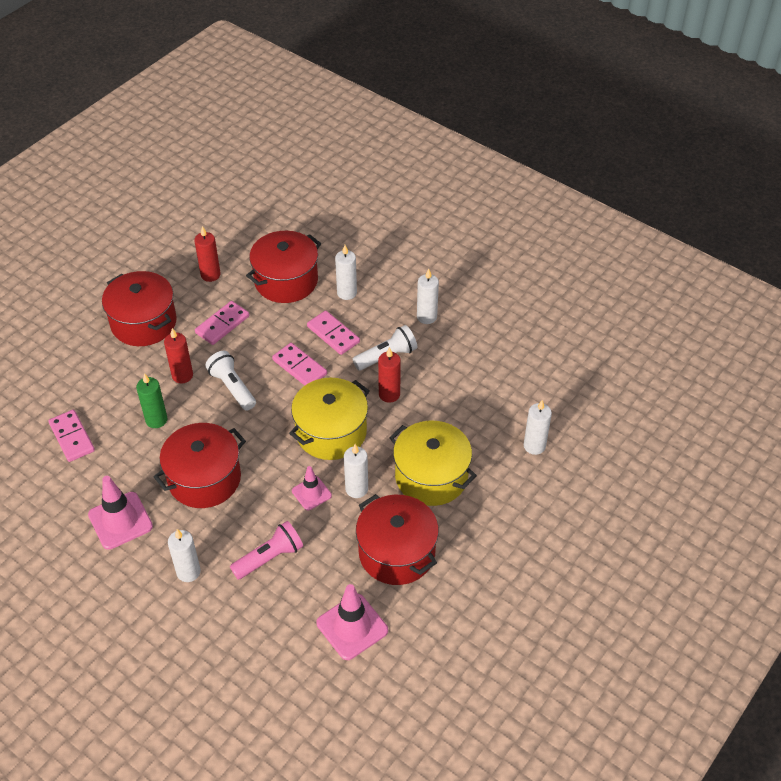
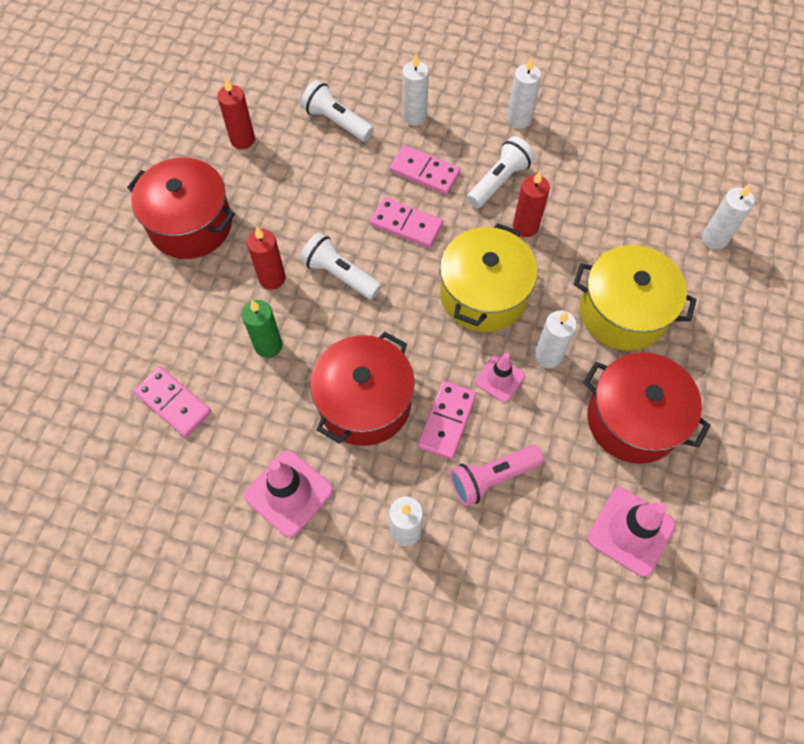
camera: 20 degrees left, 15 degrees up
(222, 324) = (288, 198): pink domino -> pink domino (447, 421)
(269, 557) = (492, 478): pink flashlight -> pink flashlight turned 150 degrees counterclockwise
(286, 281) = (336, 121): red pot -> white flashlight

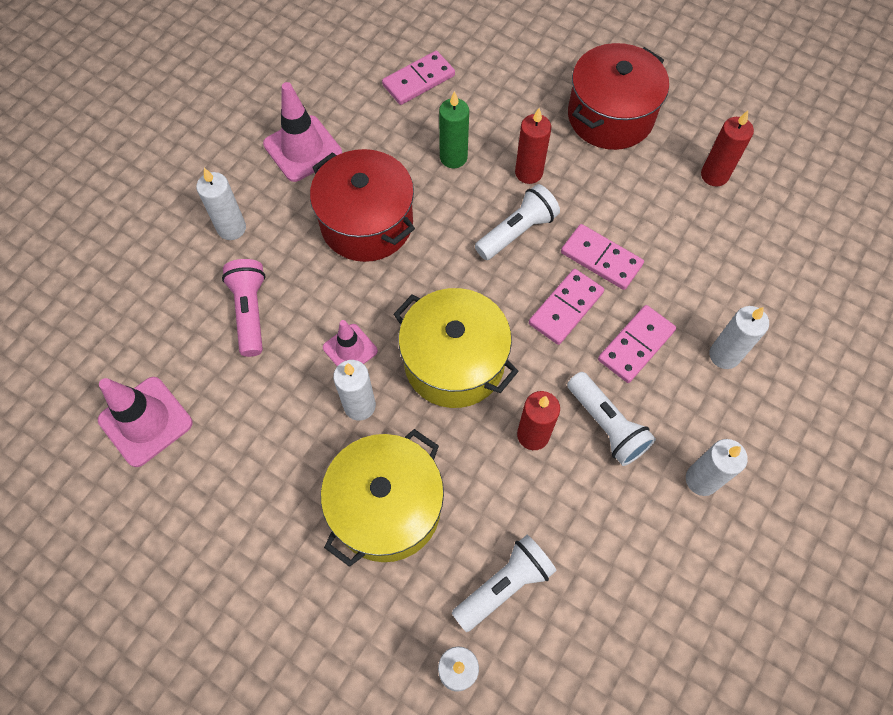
camera: 105 degrees right, 0 degrees up
(336, 121) = (727, 270): white flashlight -> white flashlight (504, 585)
(447, 421) = (322, 288): pink domino -> pink domino (601, 258)
(633, 419) = (256, 468): red pot -> none

